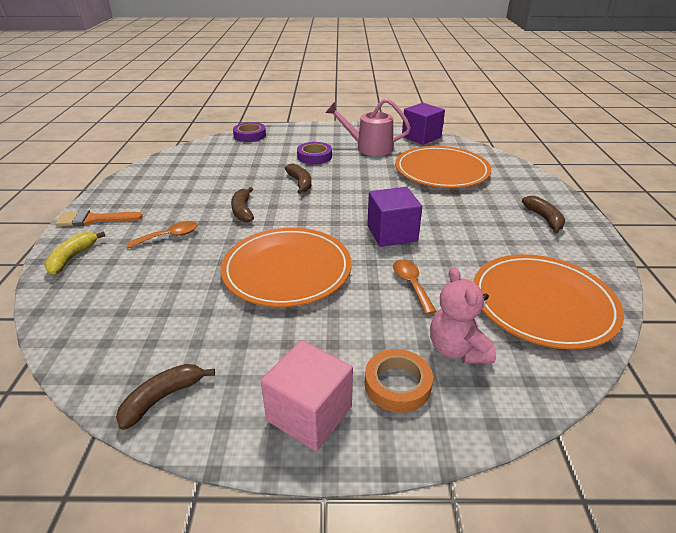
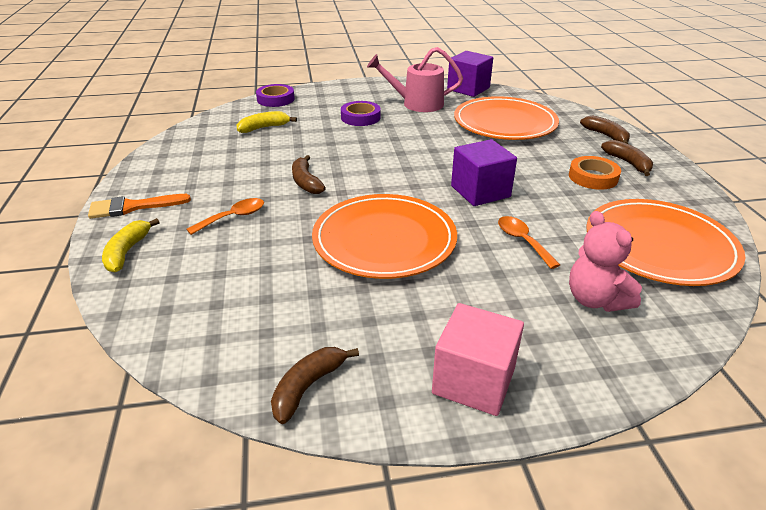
camera: 10 degrees left, 0 degrees up
(229, 159) = (264, 128): none -> yellow banana
(300, 183) = (357, 147): brown banana -> brown banana (606, 136)
(397, 384) = (550, 340): orange tape -> orange tape (593, 177)

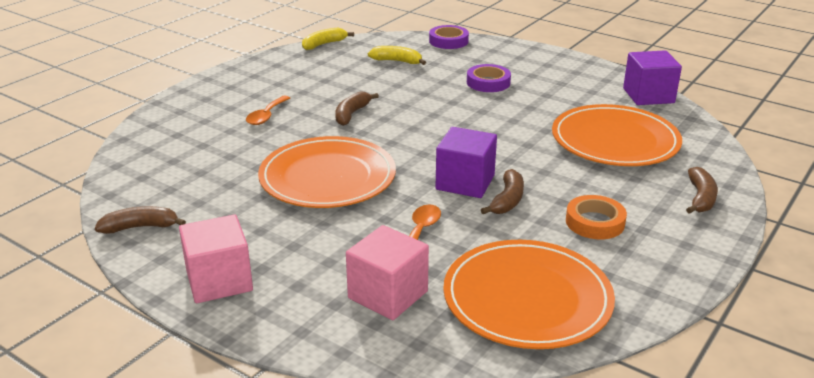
camera: 45 degrees right, 5 degrees down
(127, 252) = (181, 108): yellow banana -> yellow banana (324, 44)
(132, 207) = (225, 82): orange brush -> none
(233, 217) = (266, 116): orange spoon -> orange spoon turned 105 degrees clockwise
(417, 104) = (564, 90): pink watering can -> none
(595, 300) = (388, 294): pink teddy bear -> pink cube
(628, 163) = (663, 230): brown banana -> brown banana (507, 200)

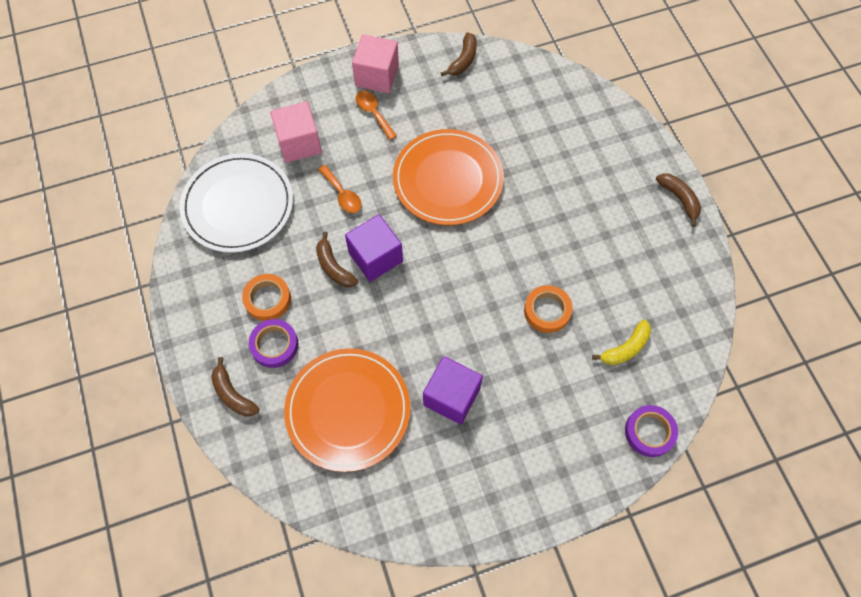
camera: 125 degrees right, 35 degrees up
(266, 116) = (575, 187): orange spoon -> orange spoon (373, 113)
(324, 44) = (711, 308): yellow banana -> none
(351, 114) = (536, 247): brown banana -> brown banana (679, 199)
(406, 93) = (547, 311): none -> orange tape
(488, 82) = (523, 395): purple tape -> purple tape (274, 345)
(527, 298) = (238, 205): orange plate -> white plate
(648, 96) = (396, 519): purple cube -> purple cube (451, 396)

